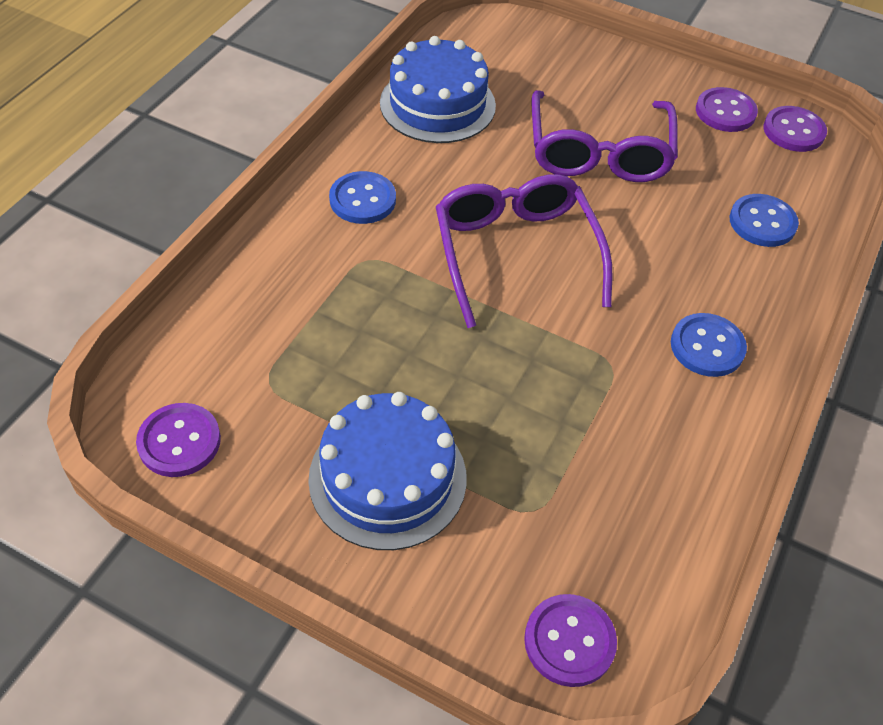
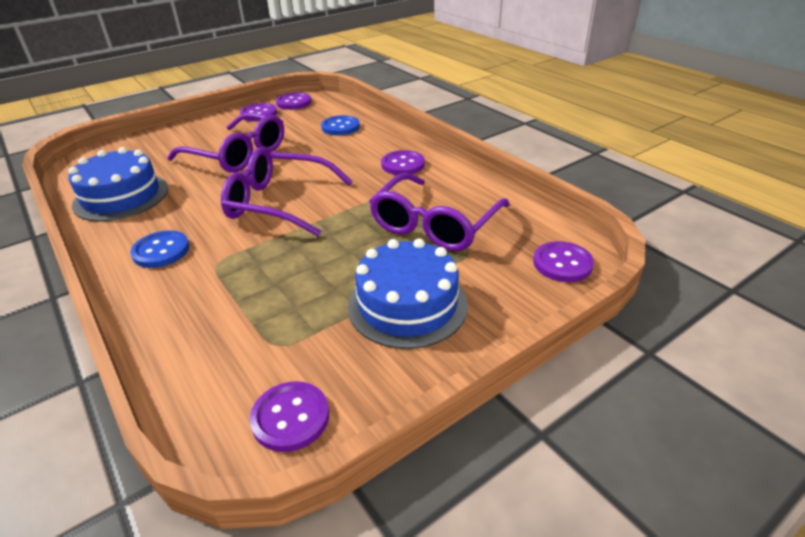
camera: 60 degrees left, 15 degrees down
(571, 447) = (435, 225): none -> purple glasses
(707, 347) = (403, 164): blue button -> purple button

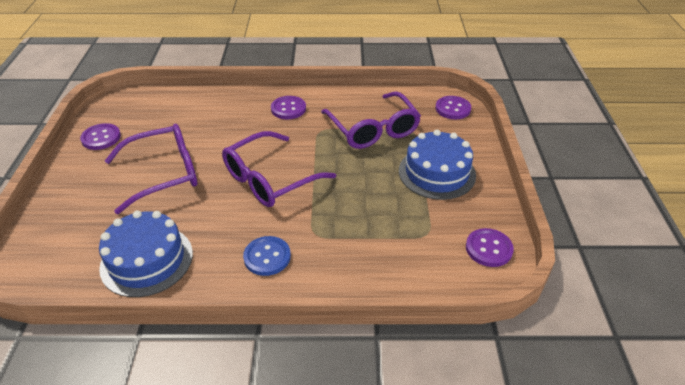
camera: 55 degrees left, 5 degrees up
(294, 102) = (109, 113): purple button -> none
(340, 127) = (193, 109): blue button -> none

